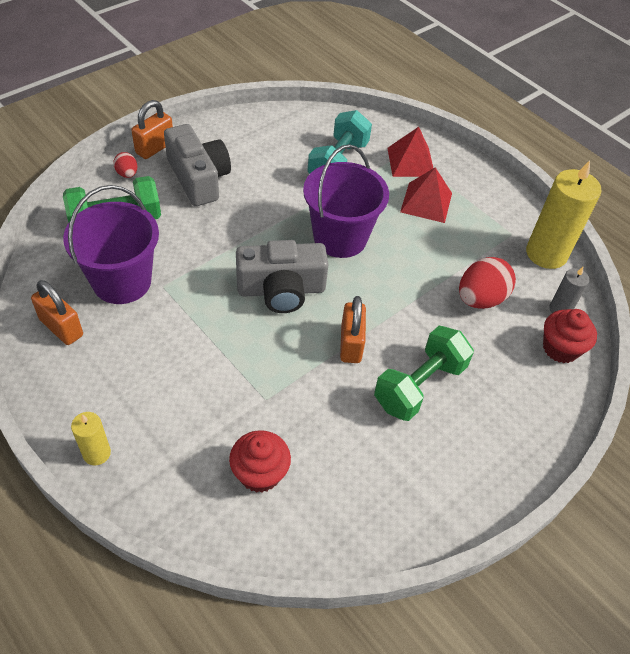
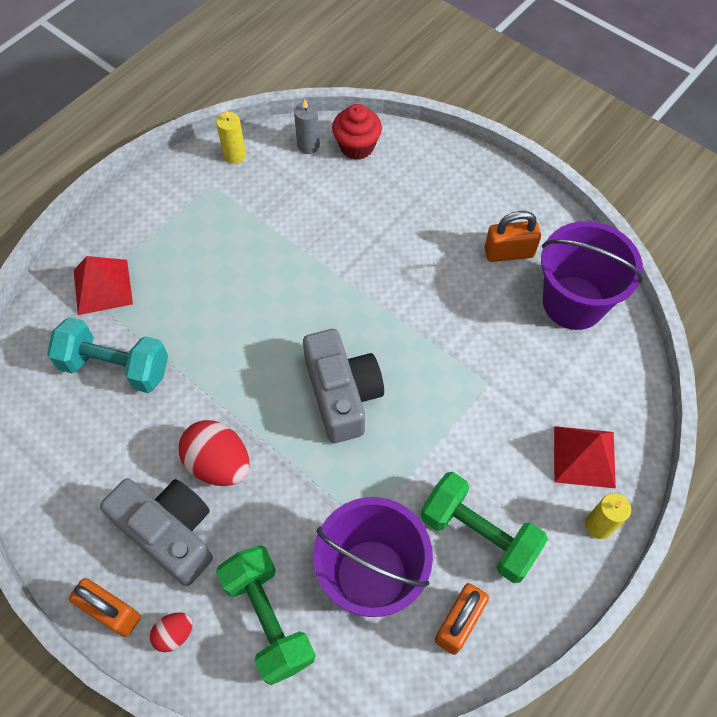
camera: 95 degrees left, 10 degrees up
(198, 178) = (169, 533): grey camera -> grey camera turned 75 degrees clockwise
(260, 473) = (568, 372): red cupcake -> none
(340, 238) = (249, 347): purple bucket -> purple bucket (573, 302)
(350, 344) = (399, 317): orange padlock -> orange padlock (509, 252)
(419, 386) = (432, 254): green dumbbell -> green dumbbell (478, 534)
(426, 202) = (173, 266): red pyramid -> red pyramid (584, 456)
(480, 299) = (310, 209): red egg -> red egg (219, 464)
(546, 253) = (234, 155): yellow candle -> yellow candle, size x0.51

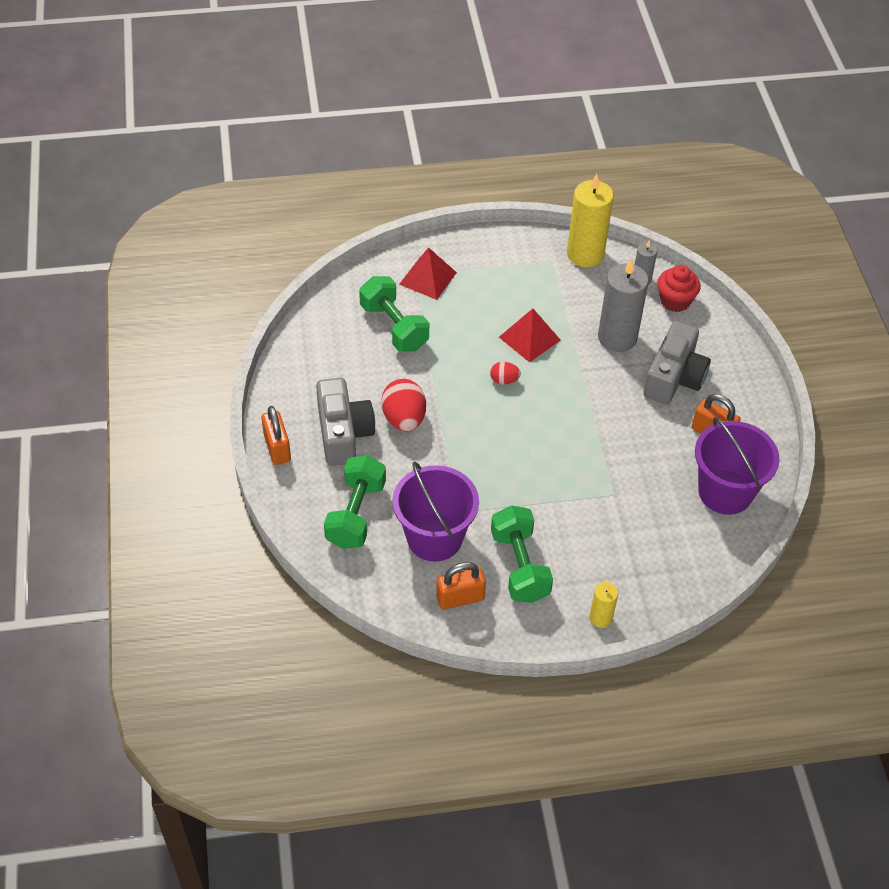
camera: 40 degrees right, 10 degrees down
(115, 367) = (394, 327): turquoise dumbbell -> green dumbbell
(174, 634) = (299, 483): red egg -> red egg (504, 380)
(234, 155) = (585, 254): yellow candle -> yellow candle, size x1.97
(341, 219) = (617, 338): none -> grey candle
(342, 394) = (514, 435): grey camera -> grey camera (674, 377)
(584, 456) = (632, 577): red pyramid -> red pyramid (529, 338)

